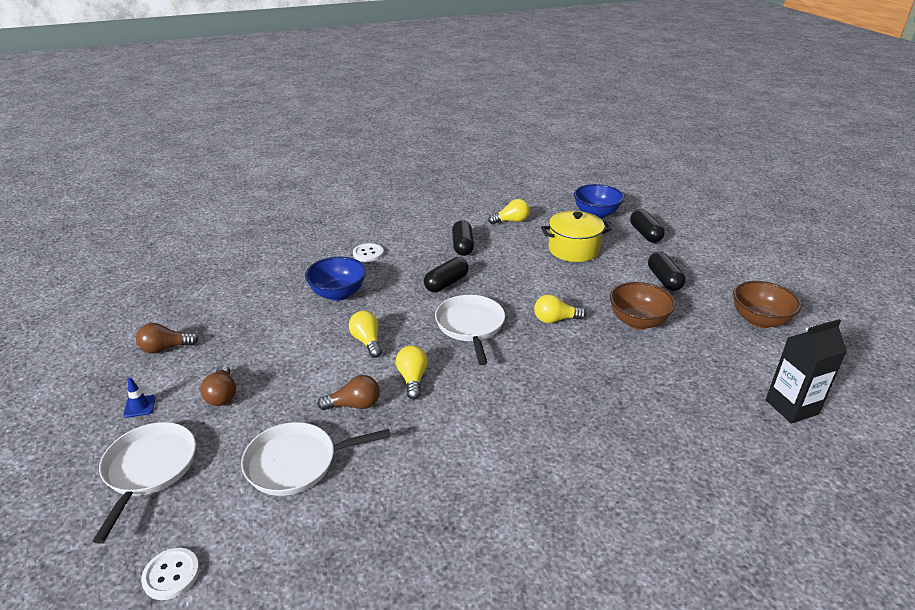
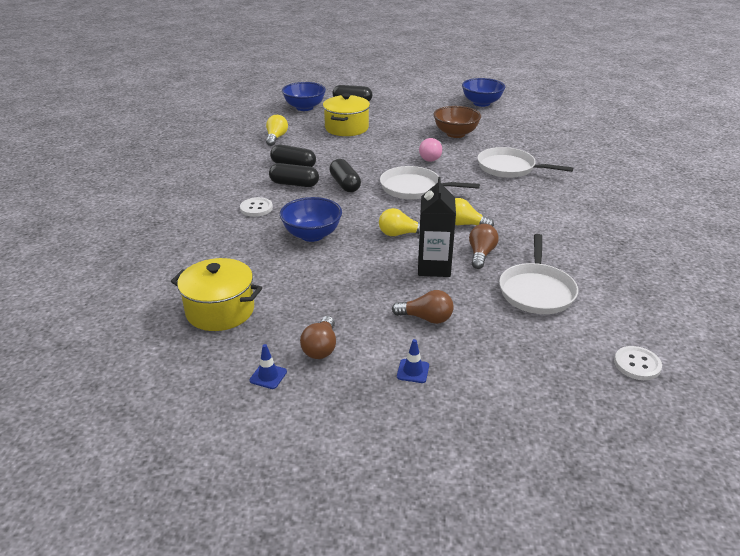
camera: 65 degrees left, 0 degrees up
(125, 334) = (268, 376): none -> blue traffic cone
(149, 469) = (510, 369): white pan -> white pan (509, 168)
(205, 287) = (220, 310): none -> yellow pot
(555, 320) = (431, 157): yellow light bulb -> pink light bulb
(664, 280) = (415, 113): black capsule -> black capsule (294, 184)
(759, 320) = (481, 103): brown bowl -> blue bowl
(791, 407) = (563, 121): black carton -> black carton (434, 267)

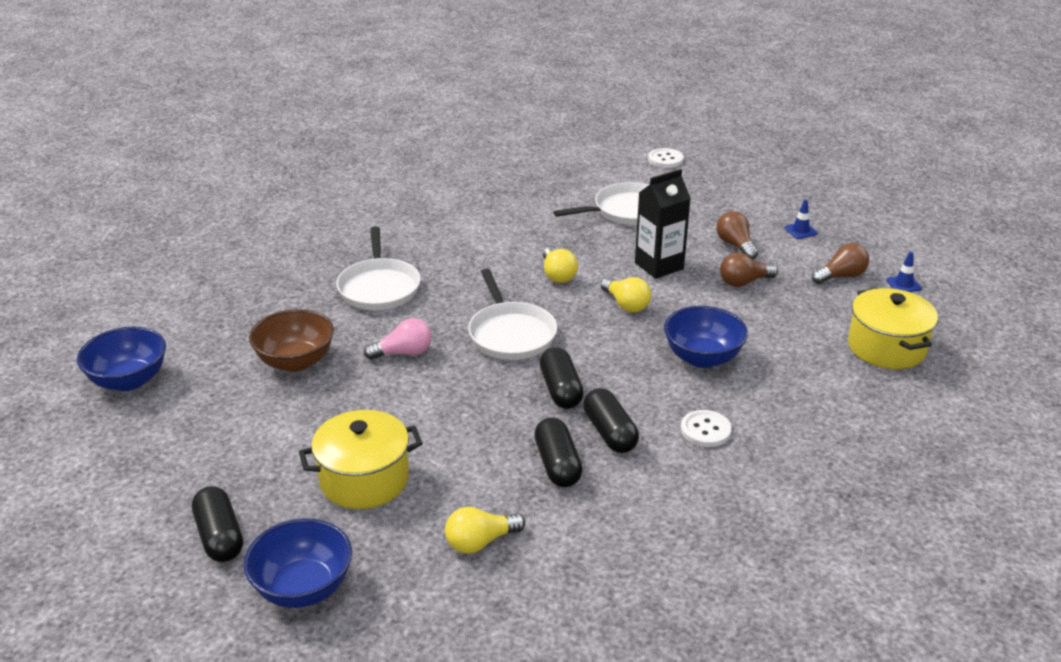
camera: 125 degrees left, 0 degrees up
(345, 184) = (560, 390): black capsule -> black capsule turned 45 degrees counterclockwise
(481, 254) = (603, 250): brown light bulb -> brown light bulb (744, 282)

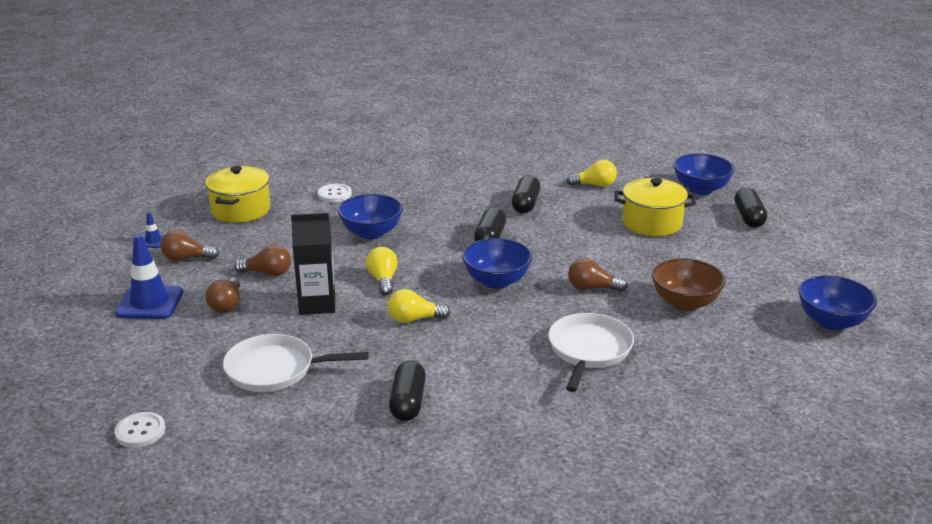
camera: 155 degrees left, 5 degrees down
(404, 353) = (592, 288): pink light bulb -> brown light bulb
(511, 334) = (496, 281): white pan -> blue bowl
(557, 275) = (414, 319): yellow light bulb -> yellow light bulb turned 105 degrees counterclockwise
(610, 433) = (479, 210): black capsule -> black capsule (408, 402)
(705, 430) = (419, 199): white button -> white button (334, 194)
(800, 231) = (150, 303): blue traffic cone -> blue traffic cone, size x2.11

